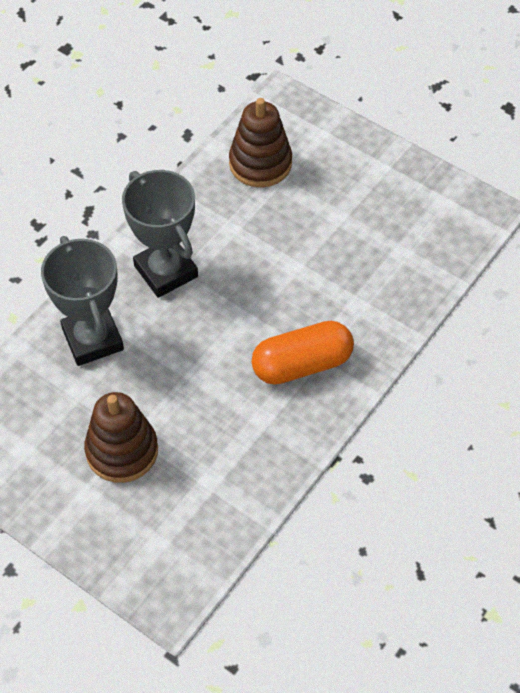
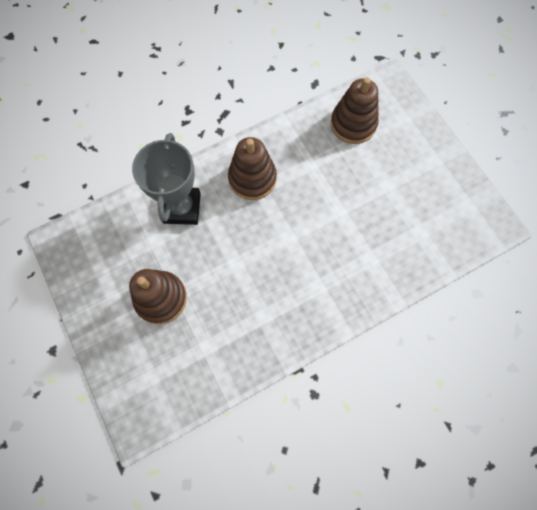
camera: 25 degrees right, 15 degrees up
(166, 271) = (252, 178): grey trophy -> brown stacking toy
(302, 364) = (309, 288): orange capsule -> none

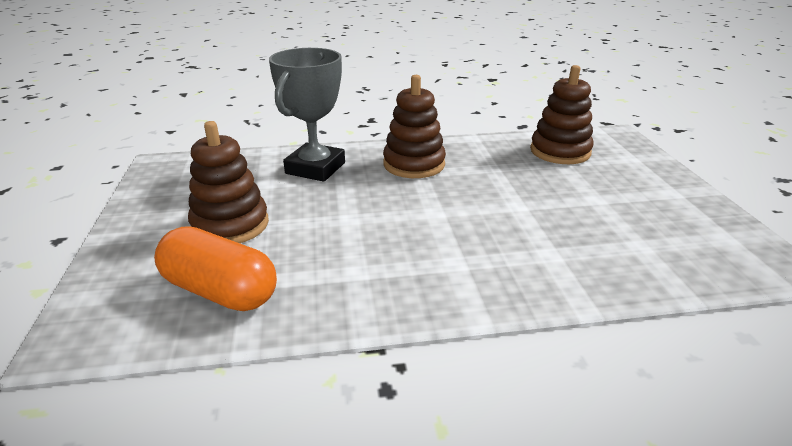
camera: 20 degrees right, 40 degrees down
(193, 362) = (220, 291): none -> orange capsule

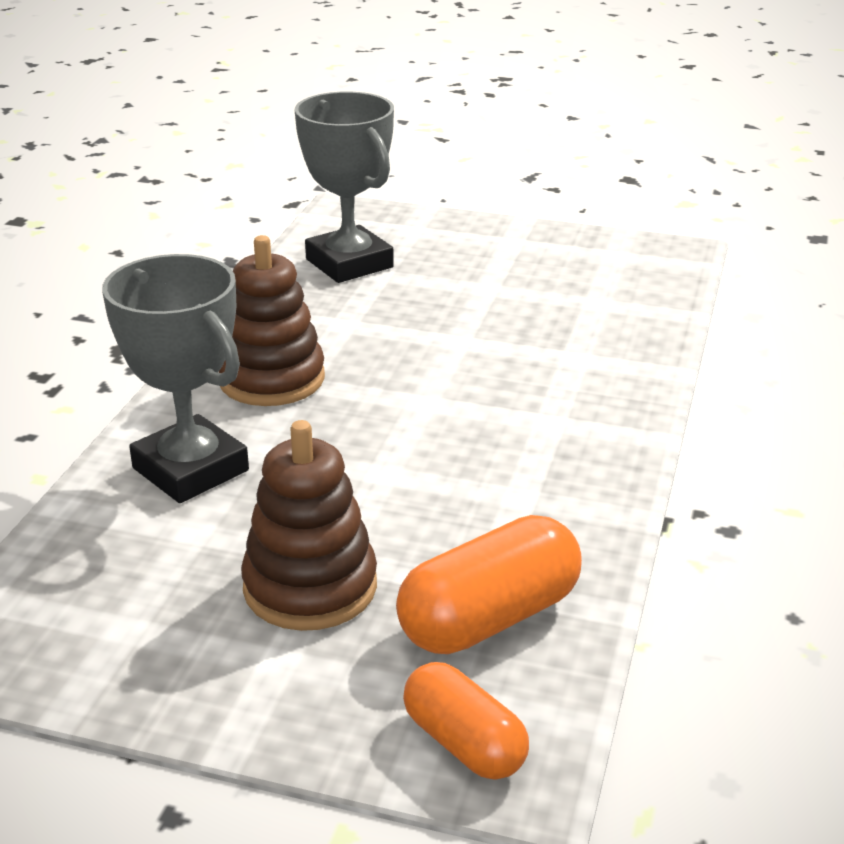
camera: 65 degrees left, 0 degrees up
(100, 310) = (464, 743): none -> orange capsule
(560, 151) = (349, 263): brown stacking toy -> grey trophy

